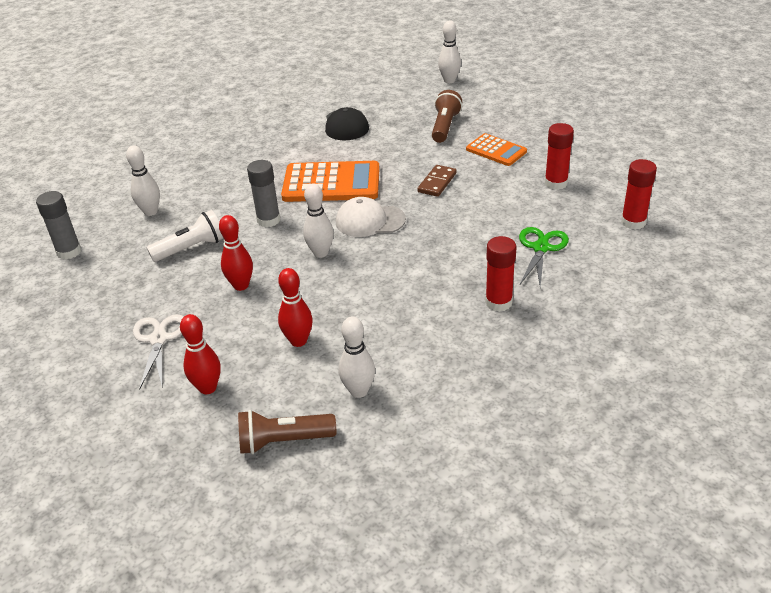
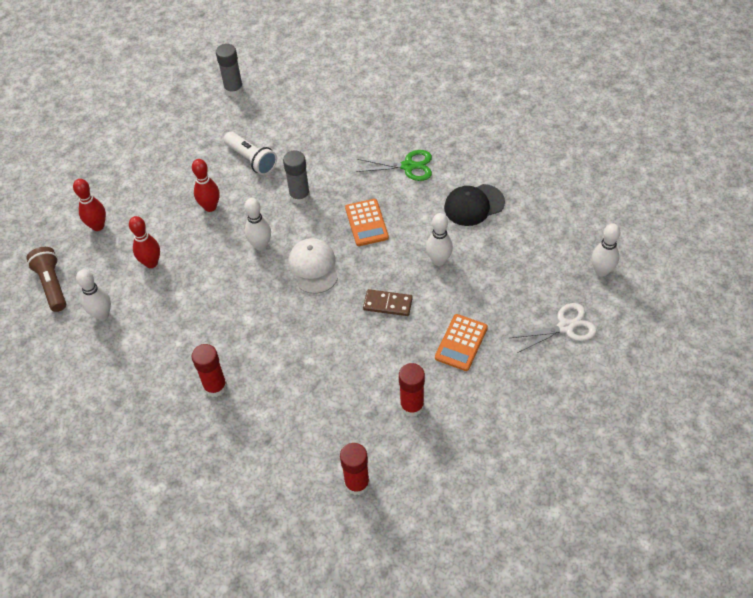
camera: 75 degrees right, 15 degrees up
(150, 212) = (295, 116): white bowling pin -> white bowling pin (439, 260)
(158, 339) = (143, 180): white scissors -> white scissors (565, 327)
(331, 183) = (366, 223): orange calculator -> orange calculator, size x0.58
(445, 127) = (496, 288): brown flashlight -> none
(541, 248) = (298, 407): green scissors -> green scissors (408, 166)

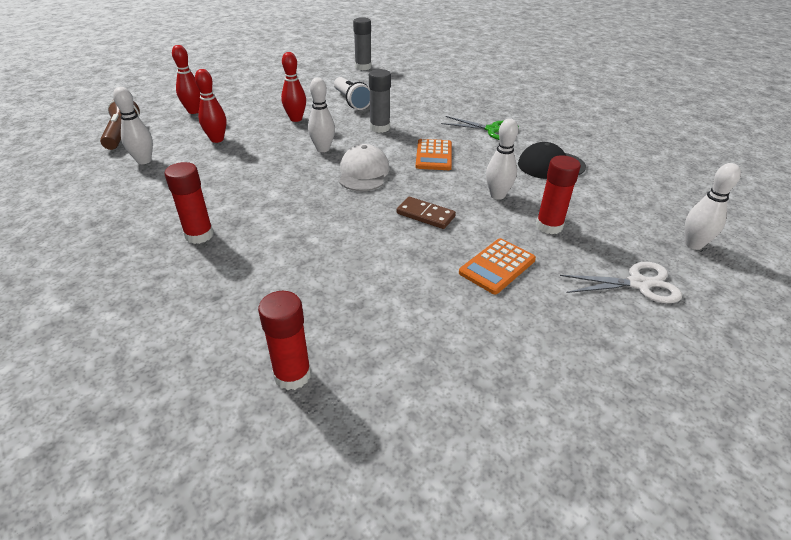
camera: 15 degrees right, 15 degrees down
(412, 406) = (409, 310): red glue stick -> red glue stick (549, 226)

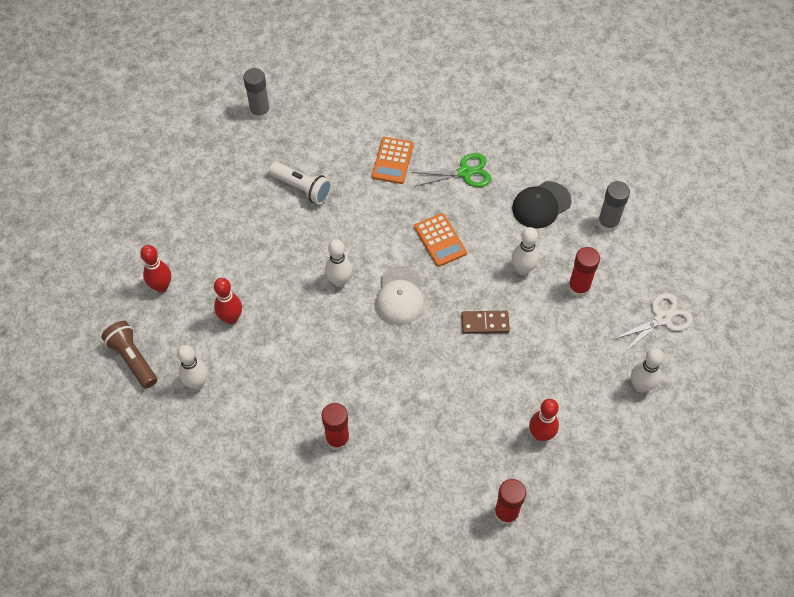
camera: 30 degrees left, 20 degrees up
(296, 119) = (274, 247): red bowling pin -> red bowling pin (541, 434)
(363, 173) = (400, 296): white cap -> white cap turned 150 degrees counterclockwise
(380, 128) = (364, 221): grey glue stick -> grey glue stick (608, 223)
(497, 266) = (567, 351): orange calculator -> orange calculator (393, 161)
(693, 244) = (681, 255): white bowling pin -> white bowling pin (640, 386)

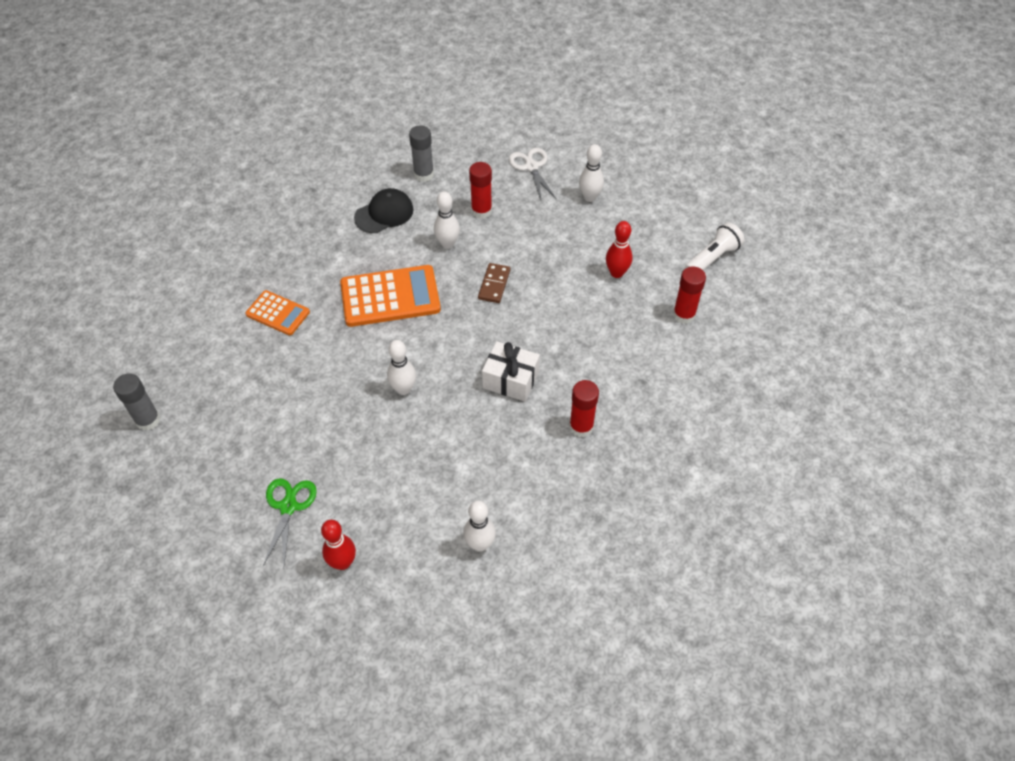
camera: 75 degrees left, 5 degrees down
(133, 359) = (428, 608): brown flashlight -> none
(231, 318) = (411, 497): red bowling pin -> none
(302, 188) = (273, 399): white flashlight -> white flashlight (712, 258)
(374, 366) = (510, 380): none -> white gift
(400, 296) = (441, 342): white cap -> none
(440, 240) = (390, 296): orange calculator -> orange calculator, size x1.72
(465, 172) = (321, 259): green scissors -> green scissors (288, 506)
(541, 205) = (384, 213): black cap -> black cap turned 105 degrees counterclockwise

